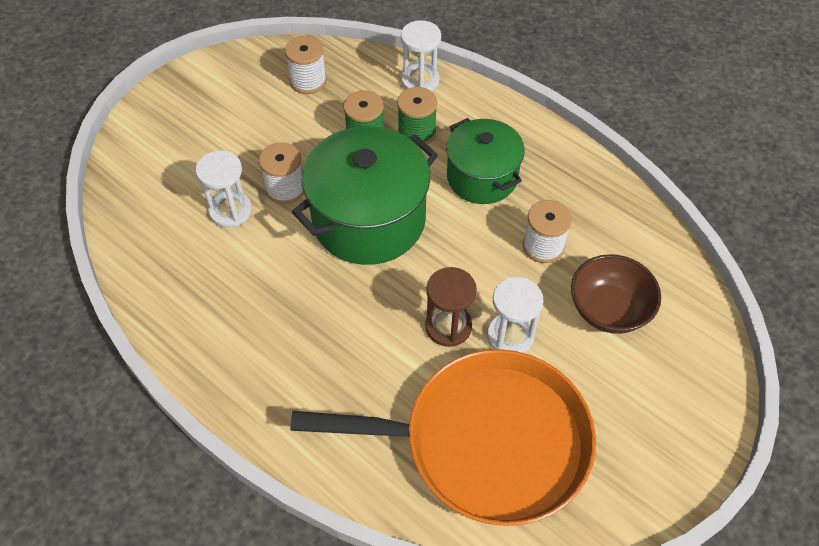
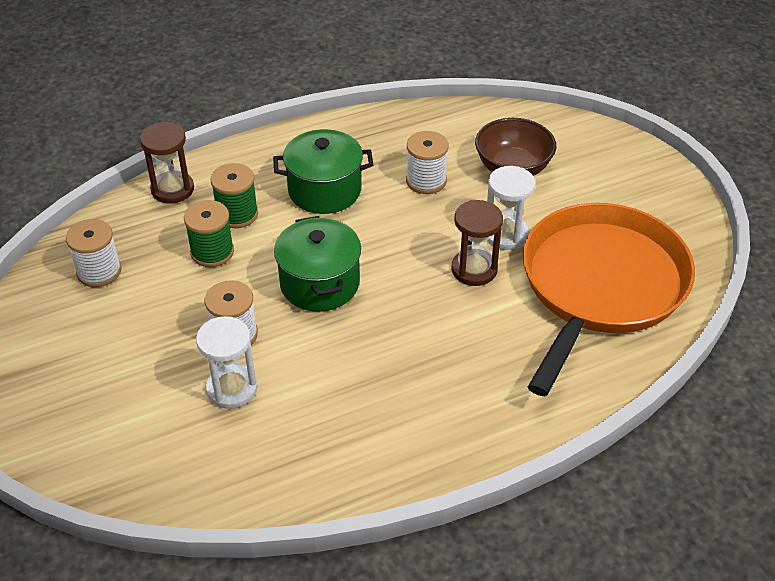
camera: 65 degrees left, 10 degrees down
(369, 220) = (319, 283): green pot -> green pot, size x0.65
(420, 81) = (172, 189): white hourglass -> brown hourglass

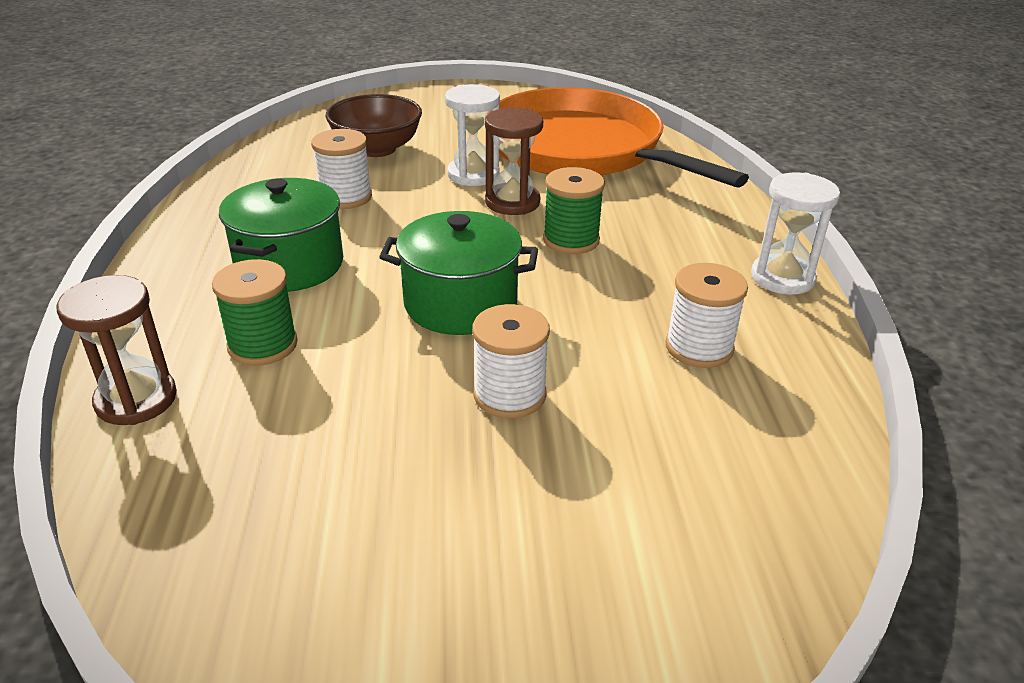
camera: 70 degrees left, 10 degrees down
(99, 271) = (256, 527): white spool -> white spool (699, 347)
(212, 252) = (322, 384): green spool -> green spool (571, 240)
(232, 388) = (614, 417): white hourglass -> white hourglass (782, 278)

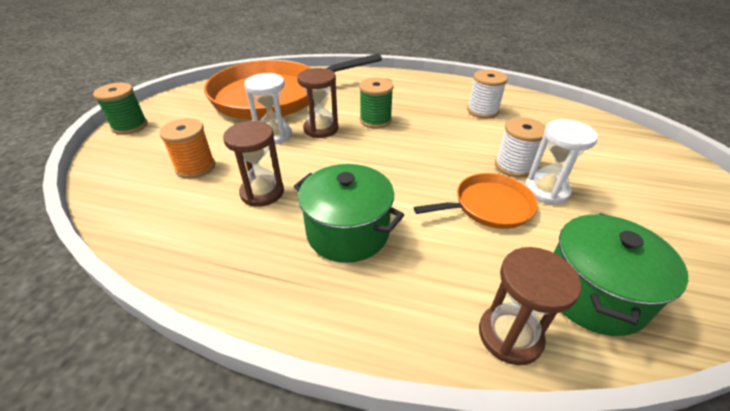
camera: 70 degrees left, 5 degrees up
(263, 345) = (450, 256): green spool -> green spool (130, 126)
(345, 197) = (262, 192): white spool -> brown hourglass
(377, 149) = (195, 167): brown bowl -> orange spool
(380, 371) = (488, 206): none -> orange pan
(460, 304) = (426, 166): green pot -> green pot (592, 293)
(782, 278) = (434, 81): white hourglass -> white hourglass (546, 190)

